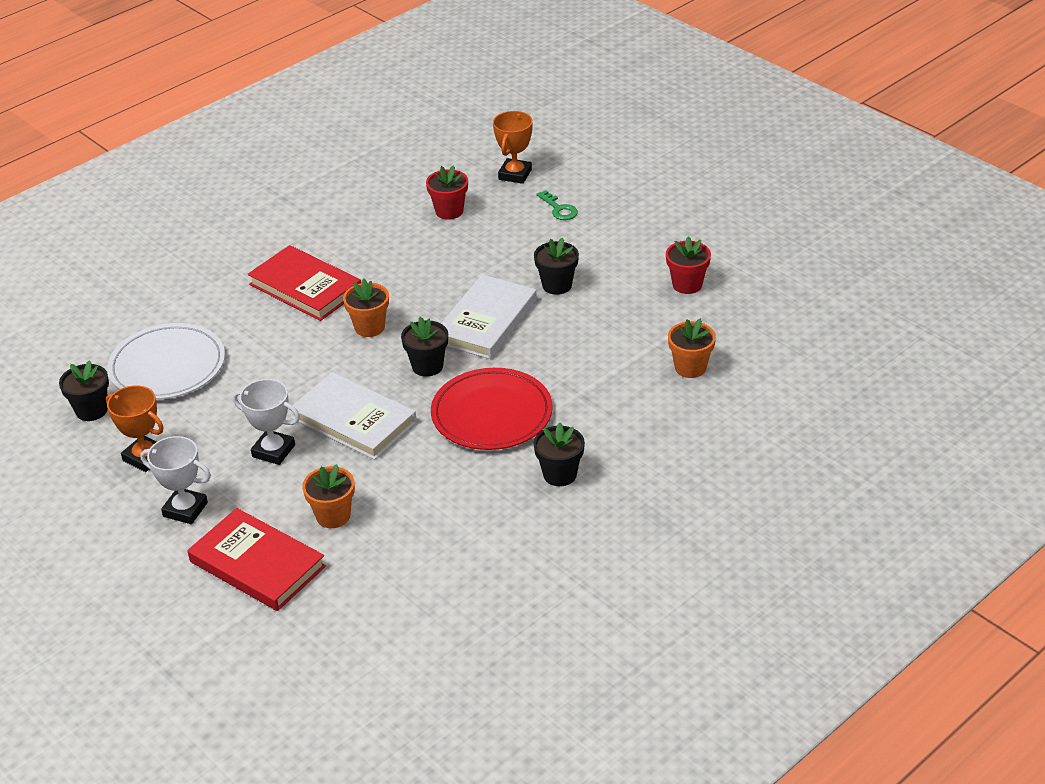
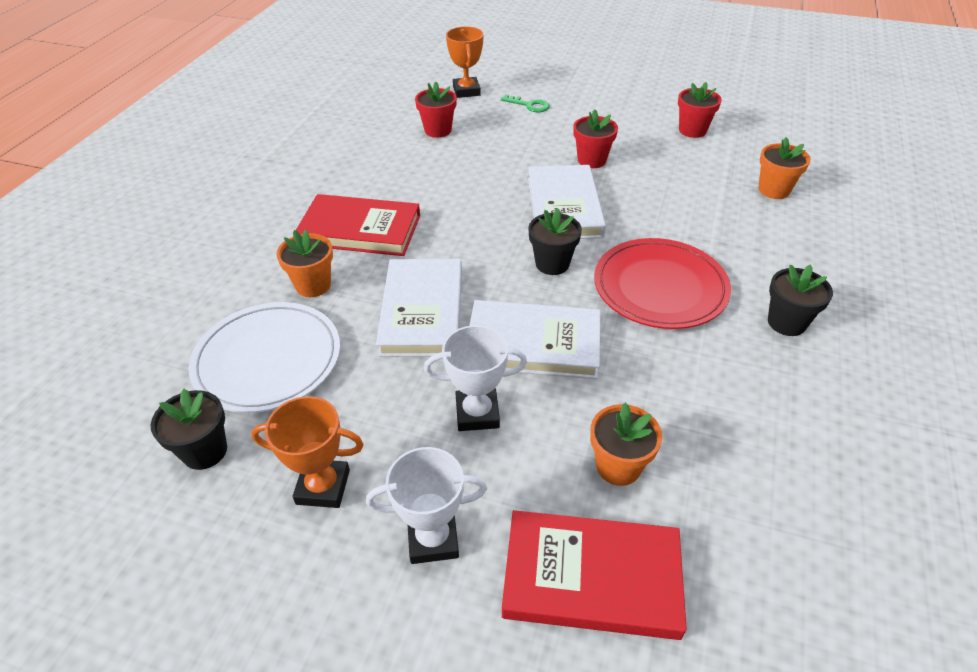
camera: 30 degrees left, 5 degrees up
(297, 369) = (422, 311): none -> white book
(369, 327) = (459, 246): orange flower pot -> orange flower pot (313, 285)
(557, 285) = (592, 160): black flower pot -> red flower pot

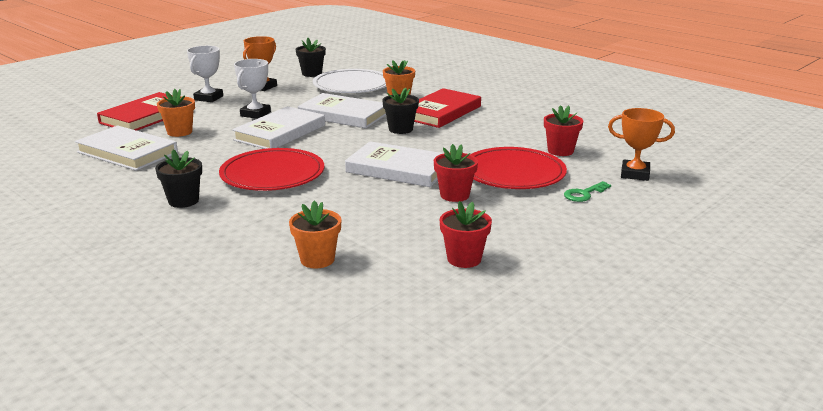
camera: 115 degrees right, 20 degrees down
(515, 143) = (513, 173): none -> red plate
(552, 264) = (339, 151): black flower pot -> black flower pot (400, 129)
(739, 478) = (127, 152): none -> white book

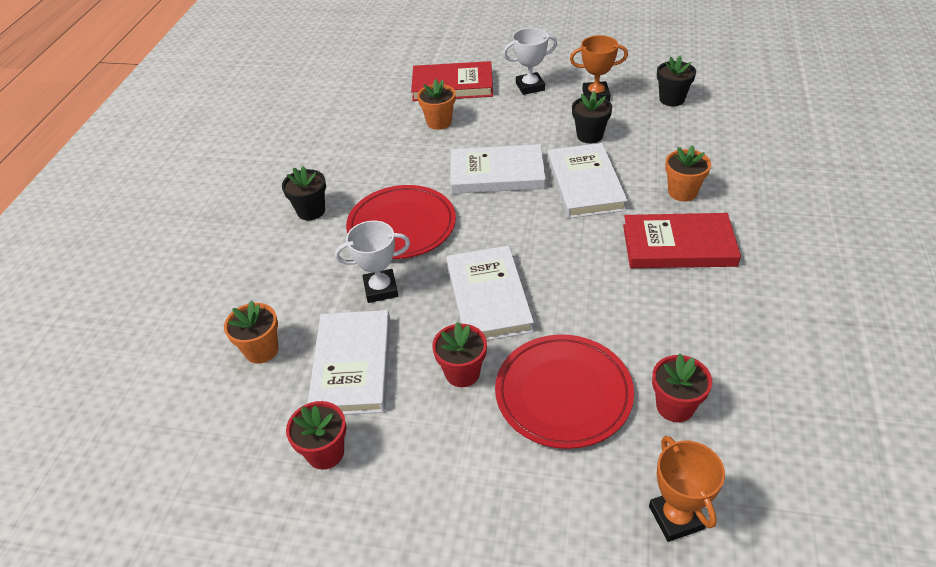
camera: 60 degrees right, 20 degrees up
(127, 152) = (373, 126): white book -> white book (353, 366)
(255, 114) = (524, 133): white trophy -> white trophy (381, 289)
(352, 85) = (674, 142): white plate -> none
(400, 129) = (592, 243): black flower pot -> black flower pot (589, 135)
(584, 194) = (563, 487): green key -> none

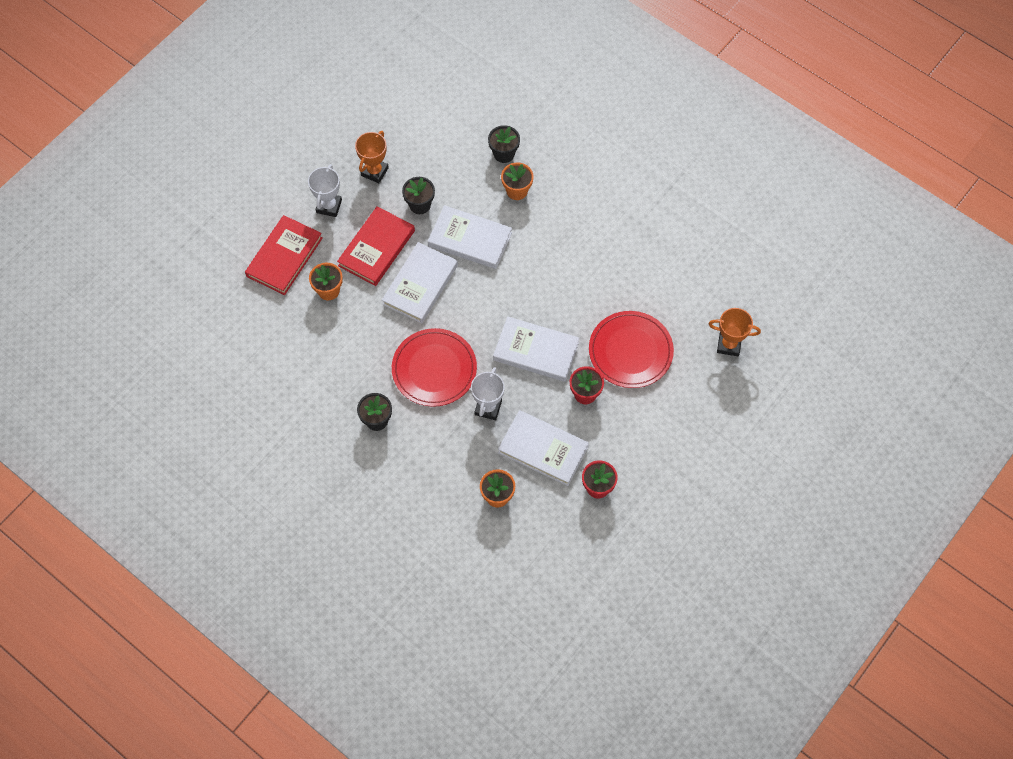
camera: 65 degrees left, 20 degrees up
(672, 99) = (416, 129): black flower pot -> black flower pot (504, 154)
(675, 406) = (670, 304): red flower pot -> none
(678, 245) = (561, 225): red book -> red book (377, 248)

